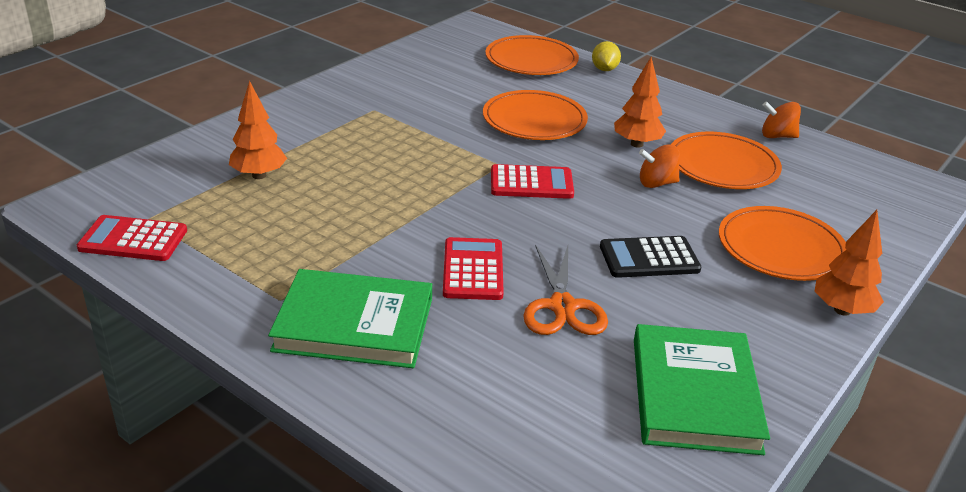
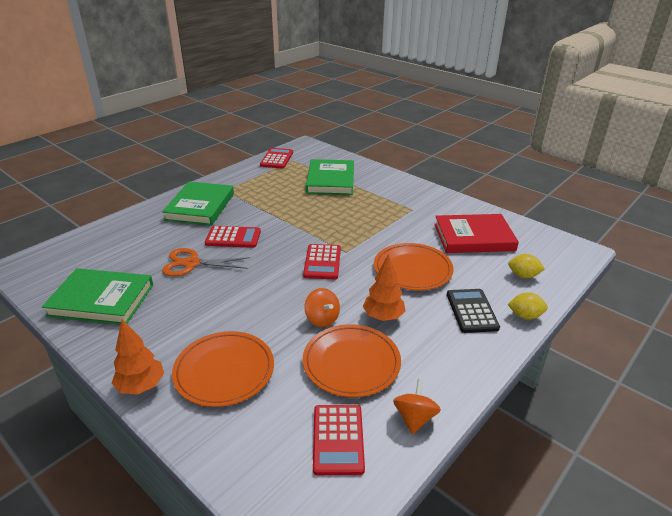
camera: 95 degrees right, 0 degrees up
(259, 175) = (330, 180): orange tree -> green book
(451, 76) = (474, 237): none -> red book
(531, 60) = (523, 275): orange plate -> yellow lemon
(649, 258) = (228, 301): black calculator -> black calculator (471, 311)
(656, 183) = (322, 319): orange spinning top -> orange spinning top turned 150 degrees clockwise
(827, 174) = (338, 439): none -> red calculator

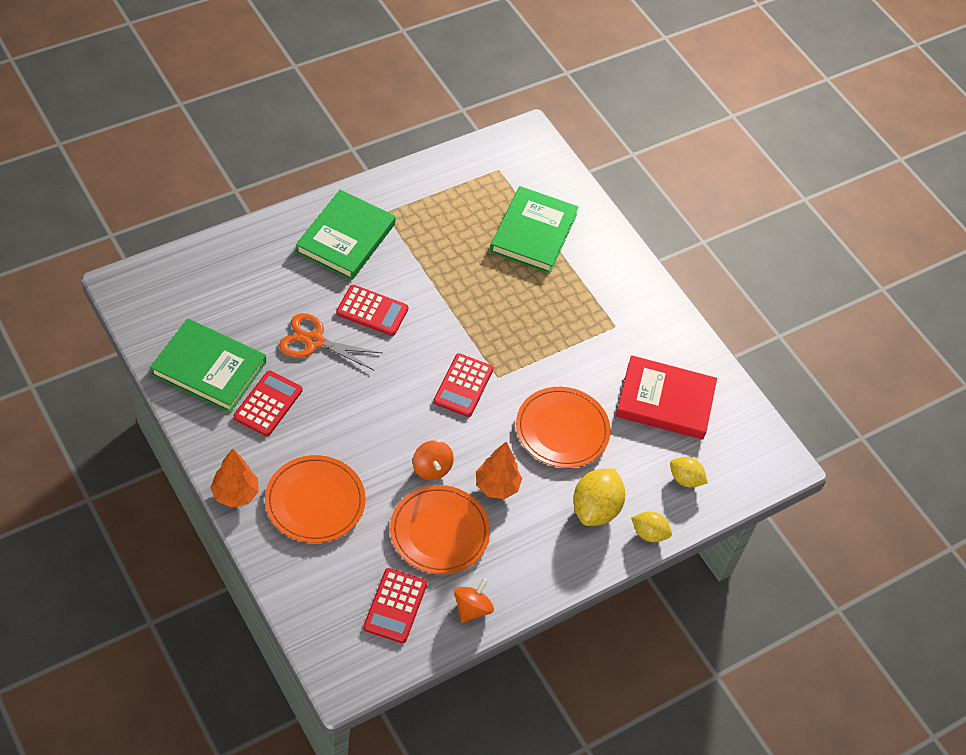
camera: 10 degrees right, 20 degrees up
(276, 159) = (476, 160): red calculator -> red calculator (268, 404)
(471, 311) = (595, 509): black calculator -> yellow lemon

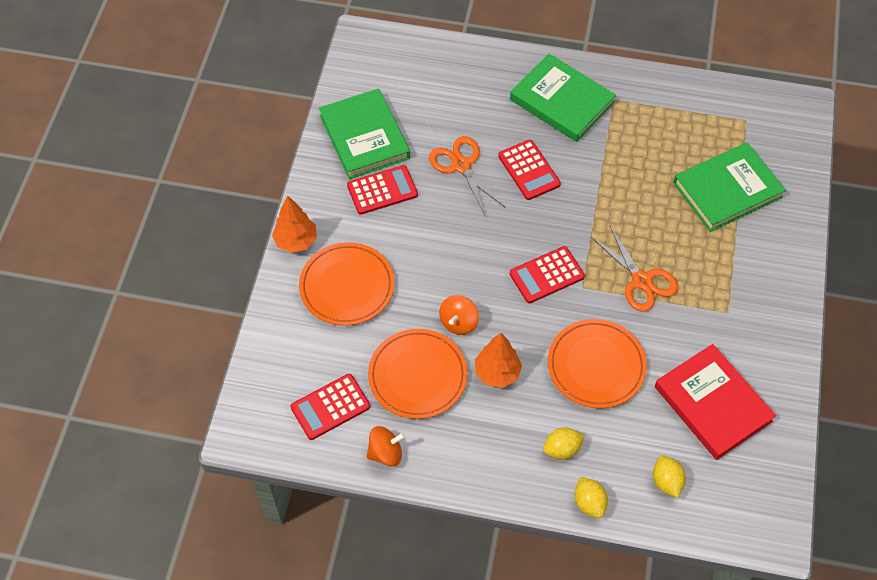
camera: 50 degrees right, 5 degrees up
(345, 238) = (561, 101): green book -> green book turned 60 degrees clockwise
(536, 343) = (642, 281): none -> orange scissors
(595, 509) = (562, 449): yellow lemon -> yellow lemon, size x0.59

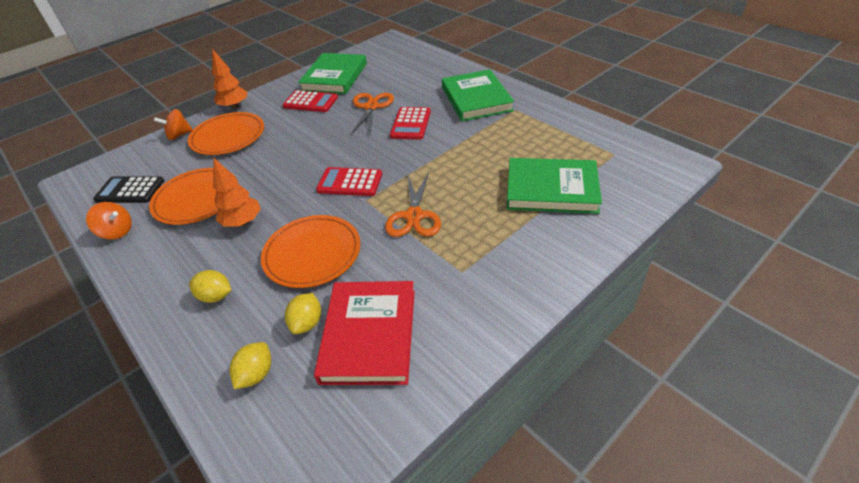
camera: 40 degrees right, 15 degrees down
(330, 407) = (130, 190): red calculator -> black calculator
(458, 322) = (260, 182): orange spinning top -> orange spinning top (179, 135)
(589, 503) = (181, 349): yellow lemon -> yellow lemon (307, 323)

